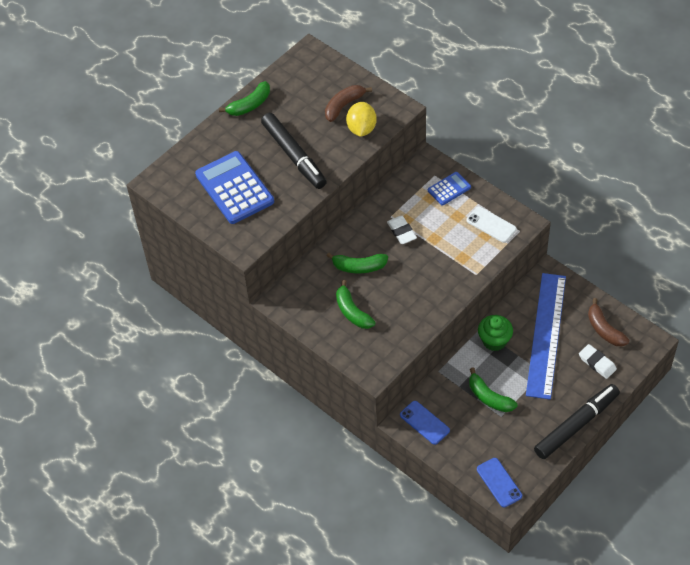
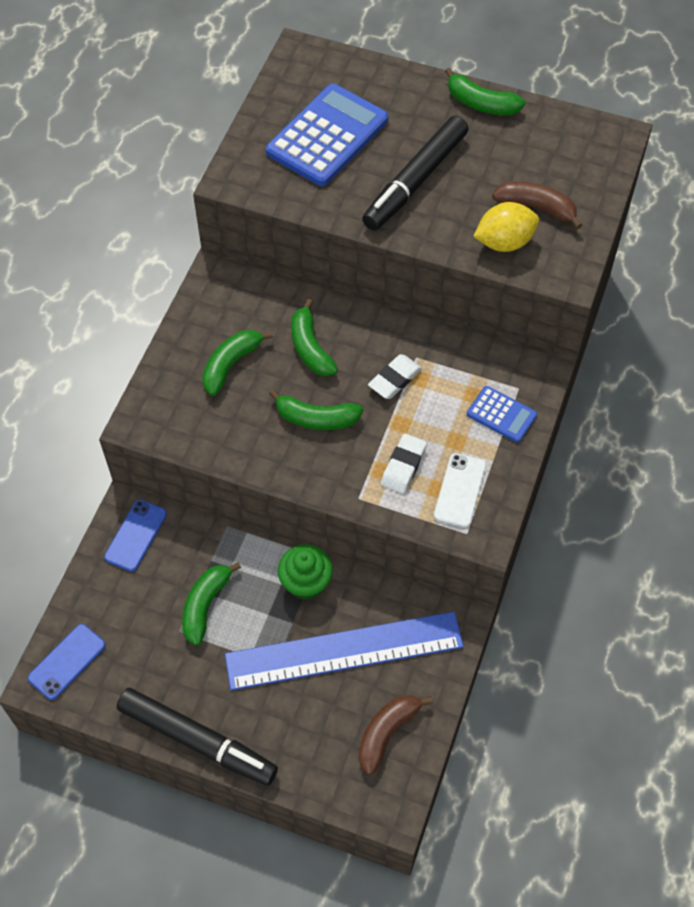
camera: 65 degrees right, 5 degrees up
(412, 279) = (316, 418): none -> green banana
(597, 363) = (320, 739): white eraser -> white eraser (403, 466)

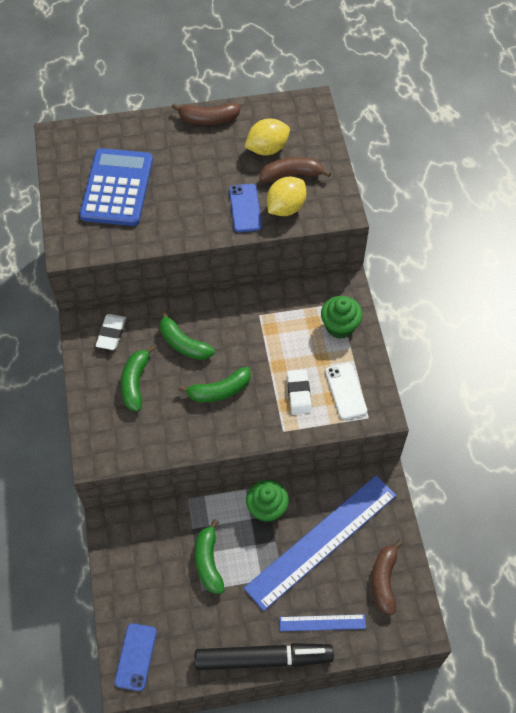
camera: 30 degrees left, 0 degrees up
(136, 535) = (127, 539): blue phone -> blue phone (245, 208)
(286, 739) = (322, 622): none -> blue ruler
(394, 379) = (255, 337): white eraser -> white eraser (111, 333)
(415, 181) = (199, 192): black marker -> none
(481, 103) = (208, 119): green banana -> brown banana
(501, 414) = (339, 326): blue calculator -> green cupcake
(527, 166) = (267, 149): none -> yellow lemon

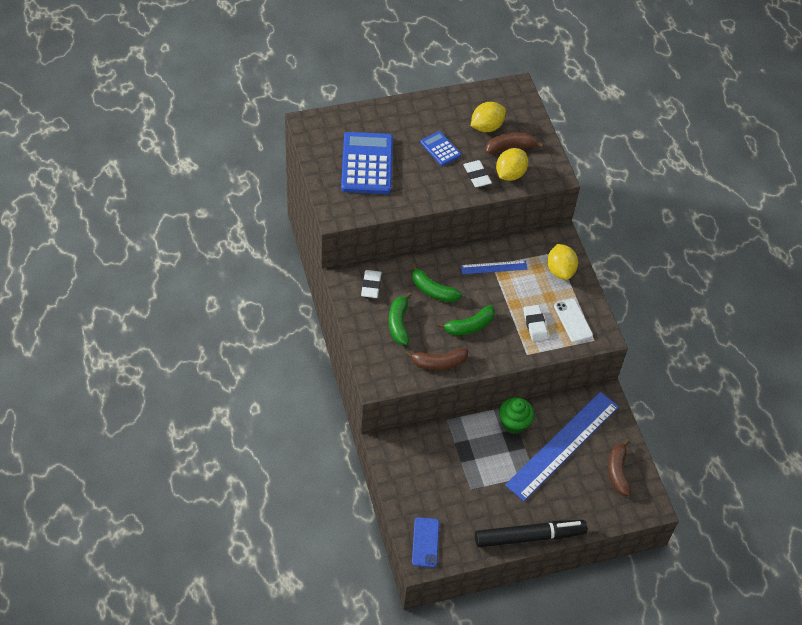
camera: 10 degrees left, 5 degrees down
(207, 173) = (440, 149): none -> blue calculator
(208, 119) = (432, 104): brown banana -> brown banana (438, 363)
(208, 562) = (472, 467): green banana -> none
(245, 208) = (477, 176): blue phone -> white eraser
(322, 622) = (572, 506): blue ruler -> blue ruler (494, 267)
(339, 326) = (560, 270): green cupcake -> yellow lemon

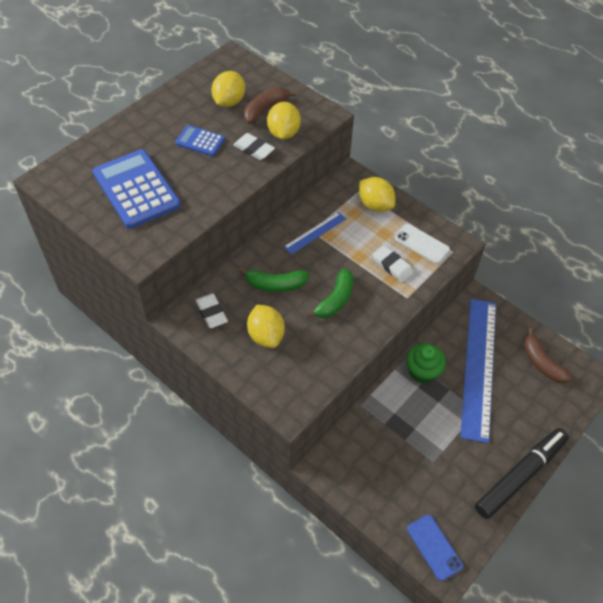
camera: 30 degrees left, 0 degrees up
(398, 323) = (266, 335): green banana -> yellow lemon
(438, 363) = (334, 353): brown banana -> none

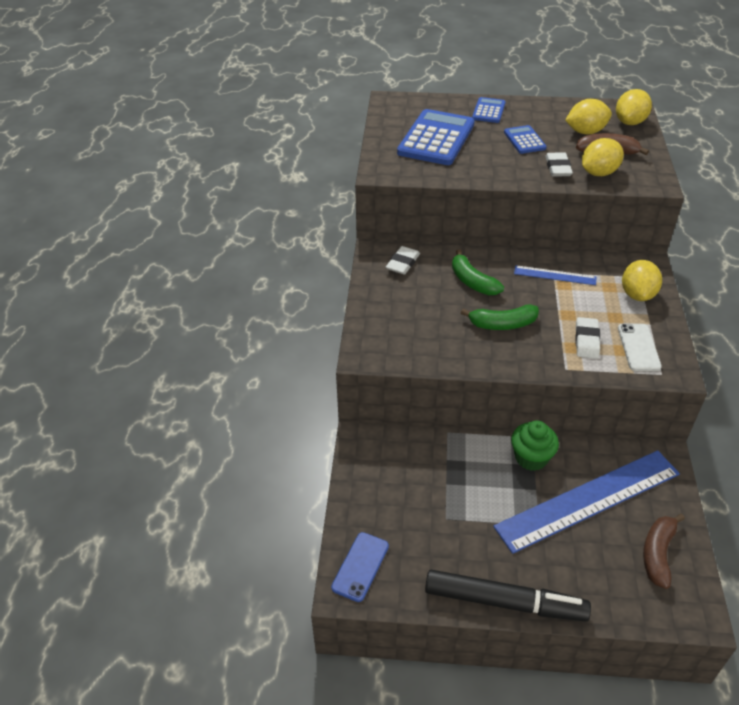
camera: 55 degrees right, 10 degrees down
(137, 132) = (488, 111): none -> blue calculator
(266, 335) = (418, 303): yellow lemon -> yellow lemon (630, 122)

